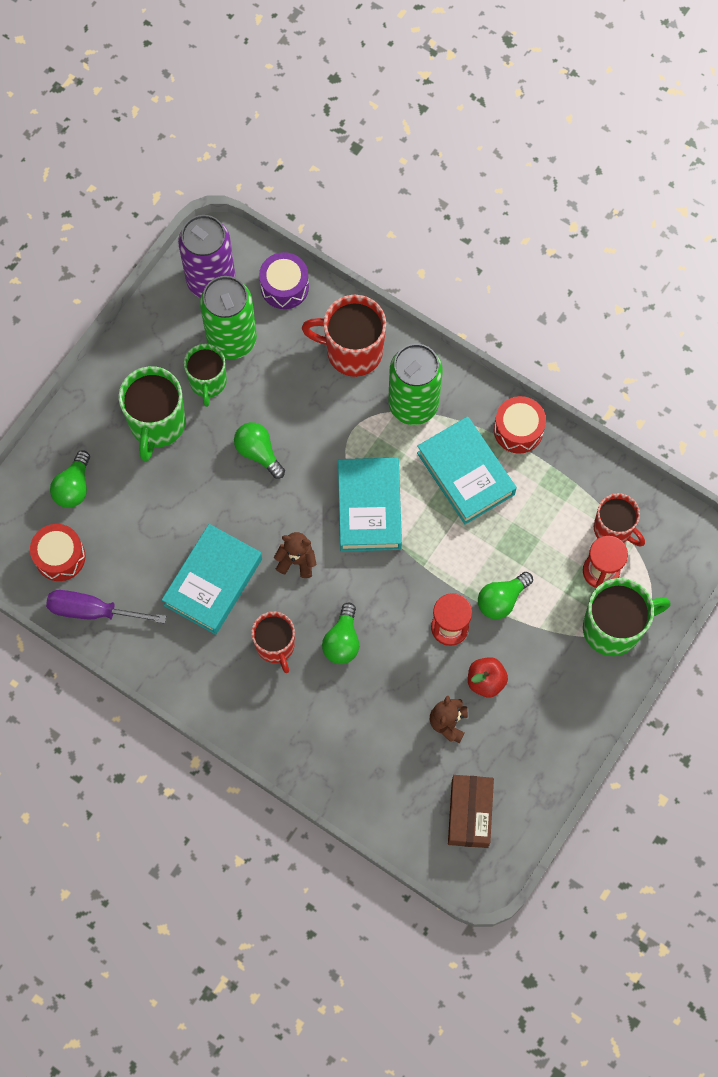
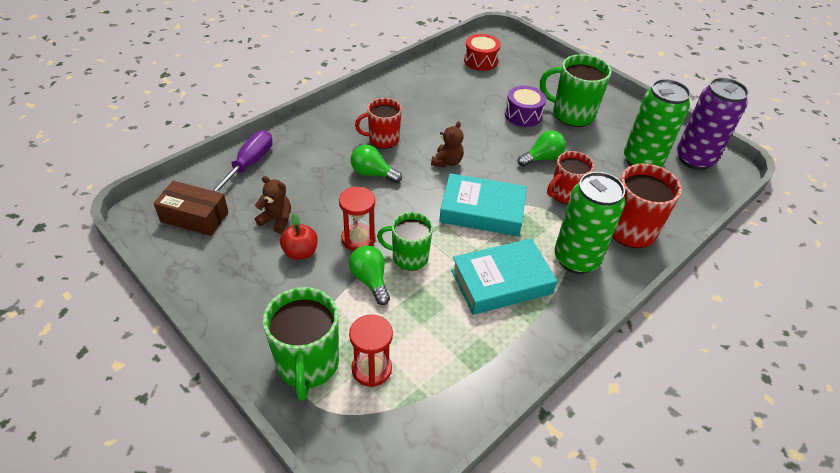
camera: 100 degrees right, 25 degrees down
(73, 487) = (529, 73): green light bulb -> none
(93, 611) = (439, 67): purple screwdriver -> purple screwdriver (249, 164)
(208, 382) = (604, 143): green mug -> green mug (409, 257)
(213, 582) = (443, 119): turquoise book -> none
(284, 287) = (693, 199): purple drum -> purple drum (523, 115)
(518, 430) = (541, 334): red drum -> none
(613, 529) = (414, 393): red mug -> red mug (565, 194)

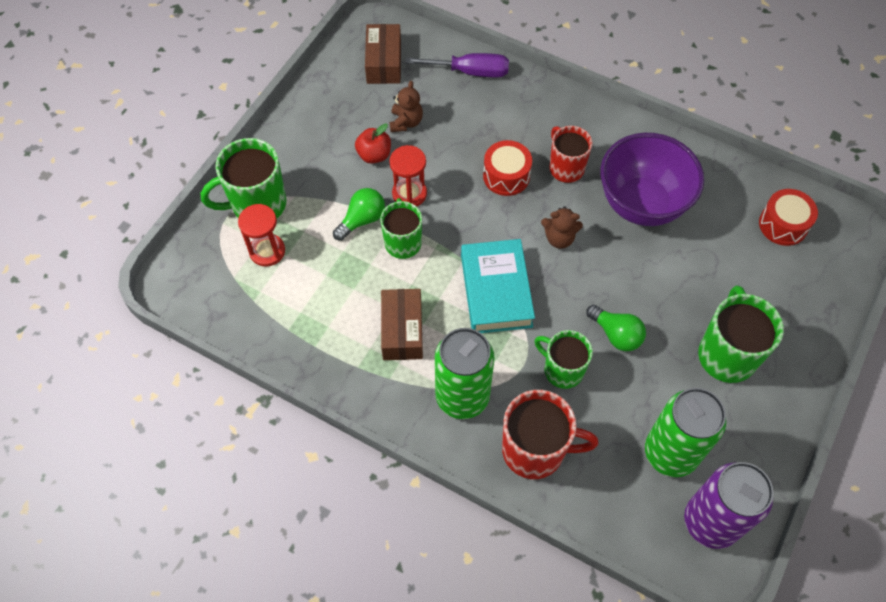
camera: 75 degrees right, 15 degrees up
(372, 173) = (506, 176): green light bulb -> red drum
(435, 113) = (642, 204): none -> purple bowl
(501, 282) = (402, 330): turquoise book -> brown box
(523, 115) = (691, 298): purple drum -> none
(565, 194) = (562, 370): red mug -> green mug

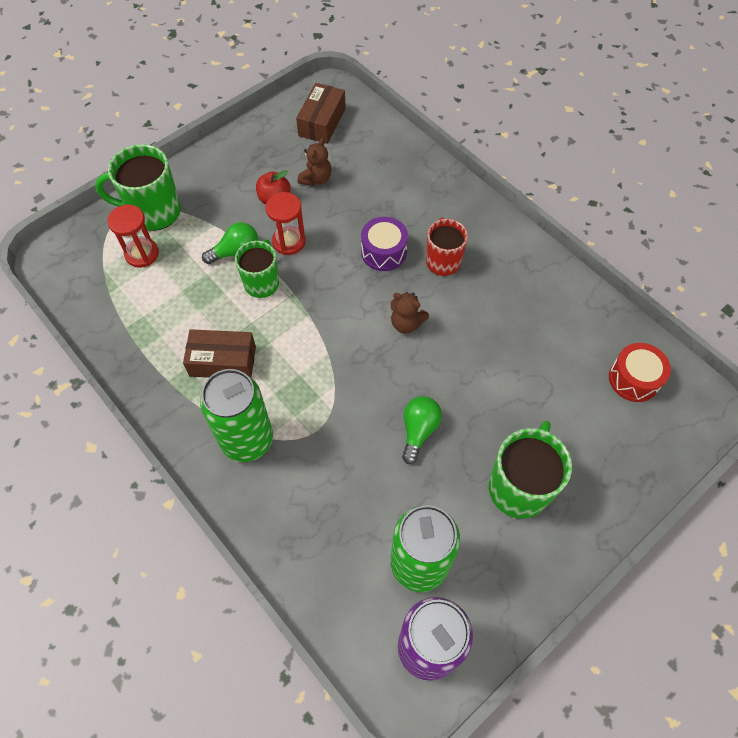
camera: 20 degrees right, 0 degrees up
(402, 330) = (223, 361): brown box -> brown box turned 75 degrees clockwise
(470, 72) = (395, 151): purple screwdriver -> none
(496, 291) = (325, 353): turquoise book -> none
(506, 176) = (384, 252): red drum -> purple drum
(535, 450) = (290, 514): red mug -> none
(562, 370) = (351, 447): green mug -> none
(616, 334) = (418, 430): green light bulb -> green light bulb turned 135 degrees counterclockwise
(642, 204) = (500, 316): purple bowl -> none

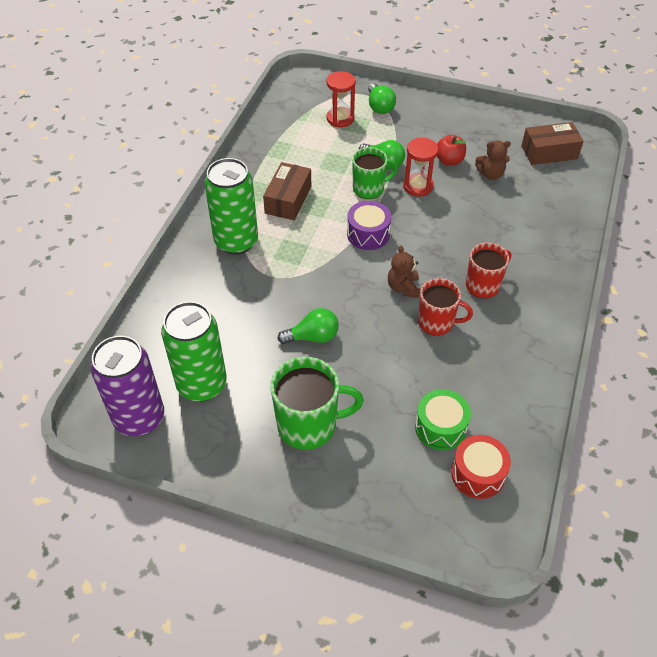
camera: 60 degrees right, 10 degrees down
(154, 212) = (379, 107): green mug -> green light bulb
(223, 361) = (288, 199): brown box -> brown box turned 45 degrees clockwise
(384, 252) = (458, 244): purple drum -> purple drum (368, 234)
(463, 320) = (437, 322): none -> red mug
(575, 380) = (440, 427): none -> green drum

